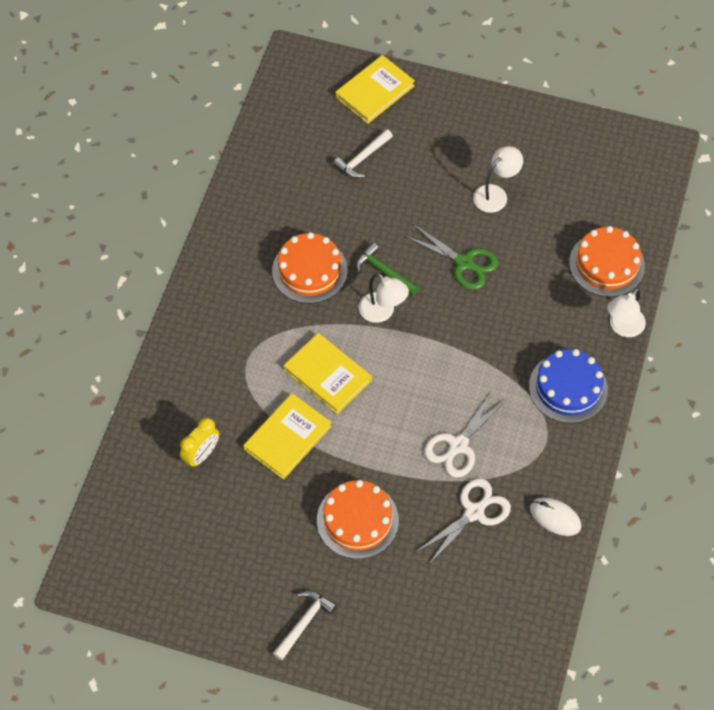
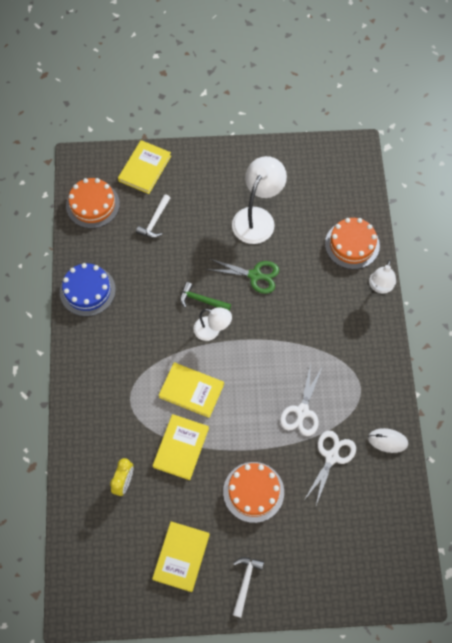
camera: 20 degrees left, 5 degrees up
(237, 565) = (181, 557): none -> yellow book
(309, 270) = (149, 317): orange cake -> orange cake (92, 204)
(495, 194) = (257, 218): white lamp -> white lamp, size x1.69
(568, 388) = (360, 343): blue cake -> blue cake (87, 290)

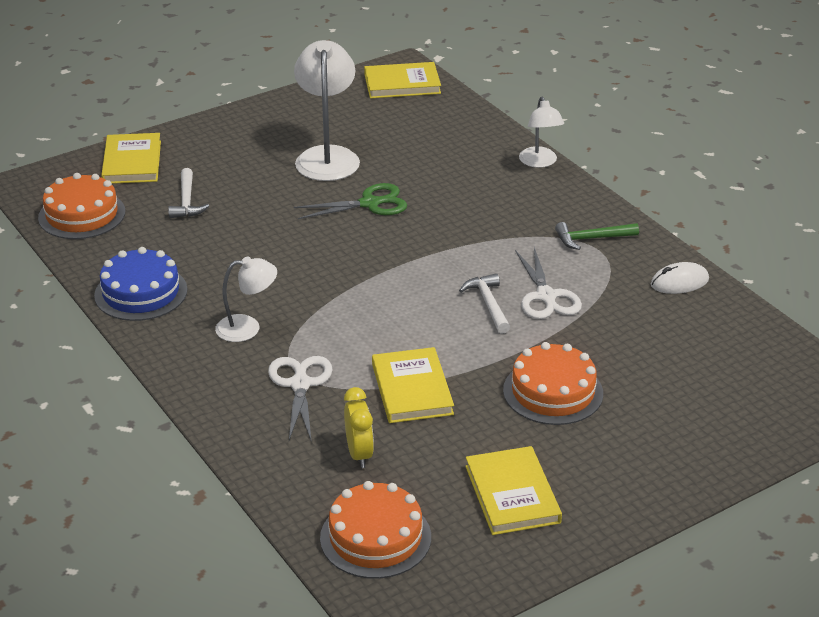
camera: 30 degrees left, 30 degrees down
(191, 390) = (377, 331): yellow book -> yellow book (402, 84)
(201, 300) = (316, 247): green hammer -> green hammer (592, 239)
(212, 330) = (356, 269): white lamp -> white lamp (247, 328)
(245, 582) = (626, 482): white hammer -> white hammer (488, 304)
(332, 456) = (624, 321): white scissors -> white scissors (300, 384)
(352, 244) = (471, 140): orange cake -> orange cake (375, 537)

